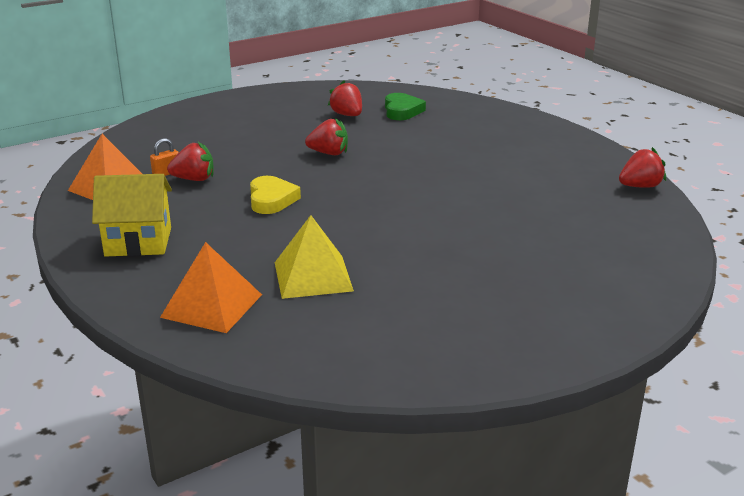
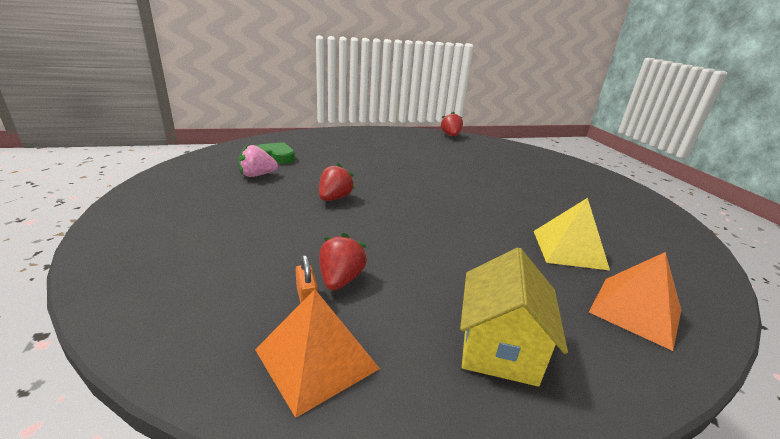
camera: 75 degrees left, 0 degrees up
(271, 200) = (419, 242): yellow heart -> none
(347, 115) = (257, 175): red strawberry -> pink strawberry

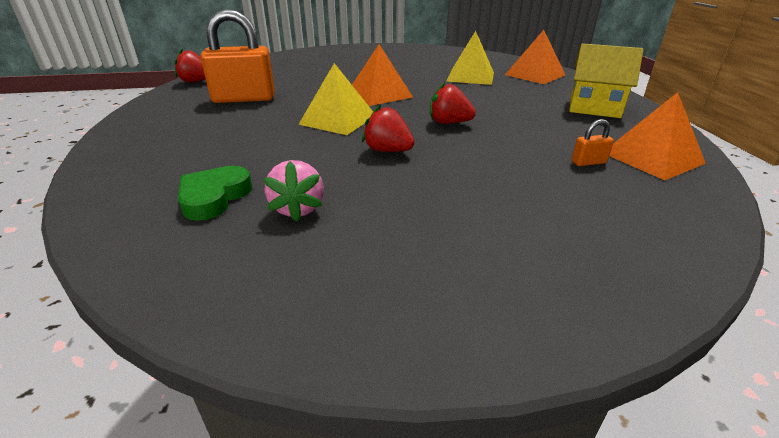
camera: 80 degrees left, 5 degrees up
(340, 279) = (553, 149): red strawberry -> red strawberry (449, 123)
(392, 180) = (338, 120): none -> yellow pyramid
(423, 150) = (244, 99): none -> orange padlock
(463, 195) = (379, 94): none -> orange pyramid

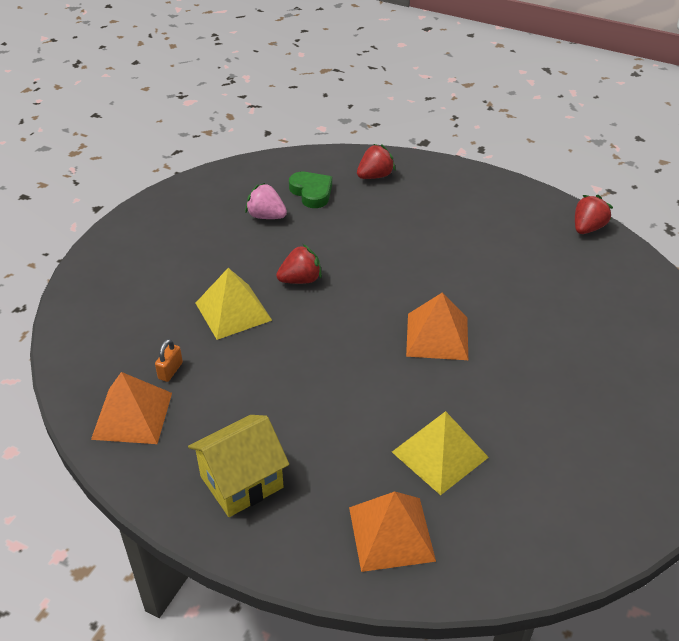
camera: 125 degrees right, 10 degrees up
(244, 99) = (498, 244): orange padlock -> none
(338, 120) = (389, 280): yellow pyramid -> yellow pyramid (233, 311)
(449, 123) = (316, 342): red strawberry -> red strawberry (375, 176)

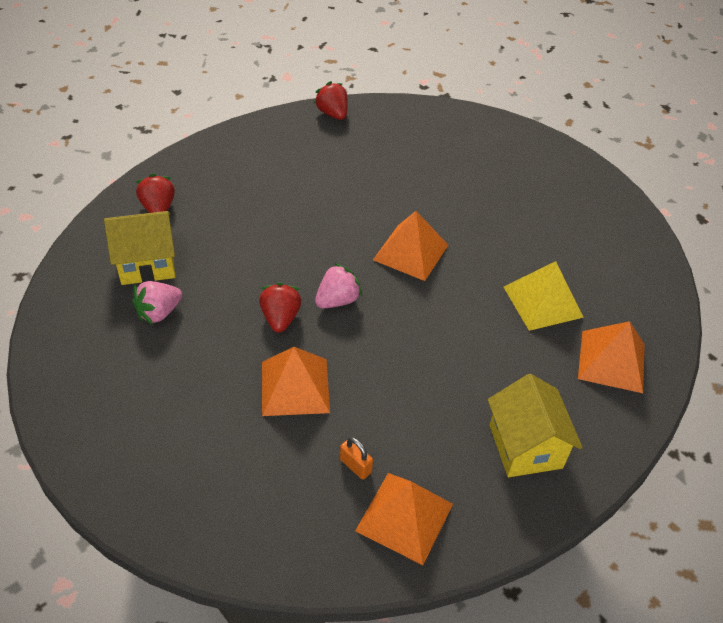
camera: 70 degrees left, 5 degrees up
(233, 311) = (295, 386): yellow pyramid -> orange pyramid
(311, 192) = (147, 264): green heart -> yellow house
(342, 306) = (337, 300): none -> pink strawberry

